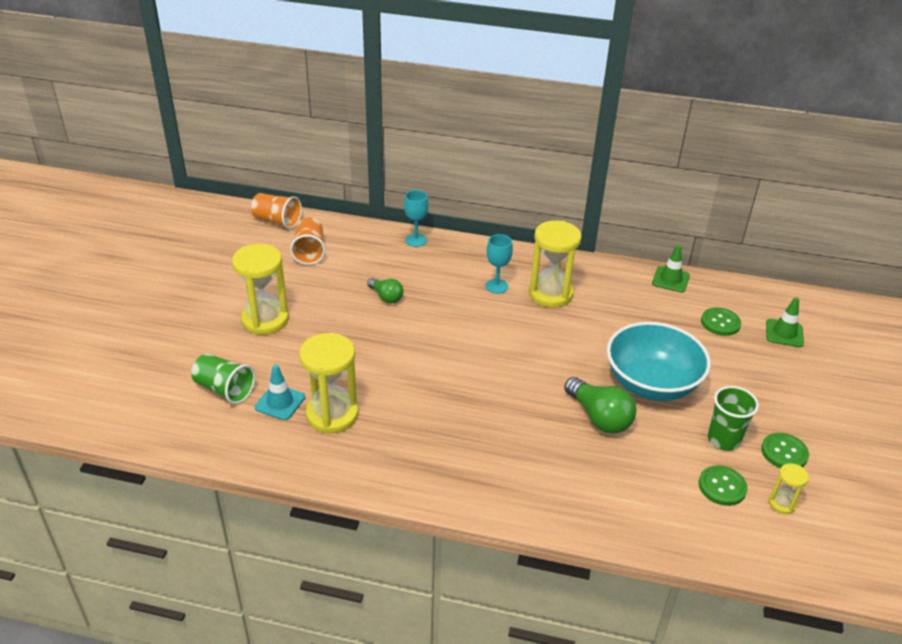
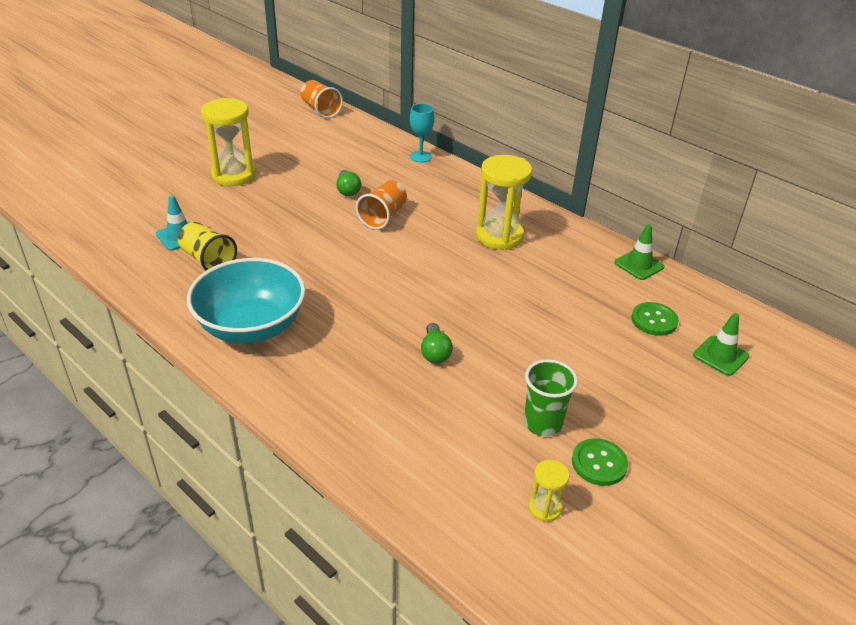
camera: 30 degrees right, 0 degrees up
(224, 389) = (150, 212): green cup -> none
(309, 252) = (322, 138): orange cup -> orange cup (383, 216)
(332, 415) = (208, 260): yellow hourglass -> yellow cup
(496, 286) = (454, 214): turquoise goblet -> none
(599, 417) = (435, 352): green light bulb -> green light bulb, size x0.61
(651, 384) = (519, 345): turquoise bowl -> turquoise bowl (251, 326)
(722, 487) = (495, 463): green button -> none

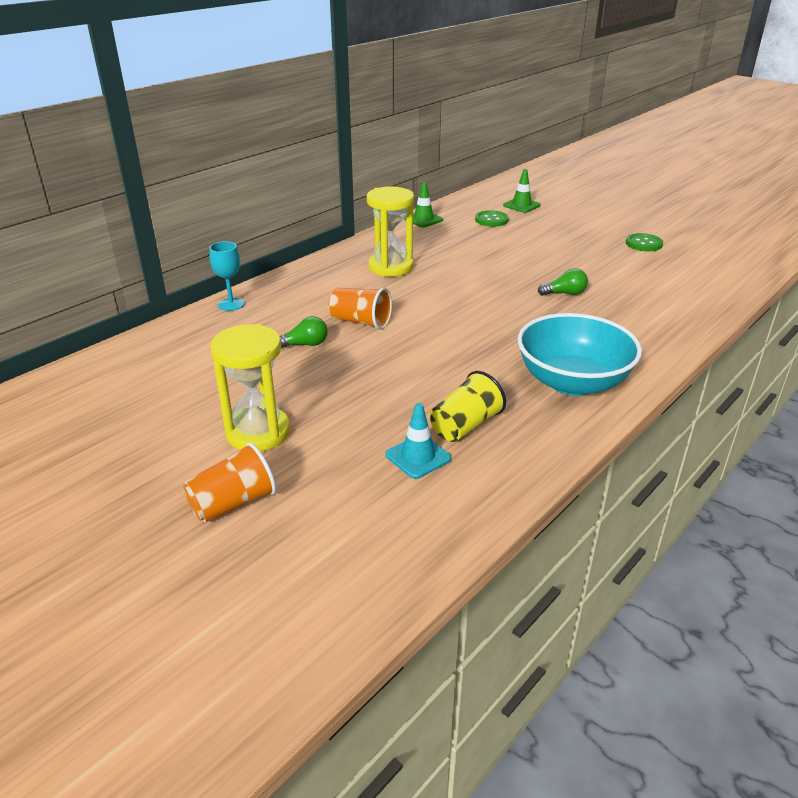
camera: 90 degrees left, 5 degrees down
(321, 110) = (73, 377): orange cup -> orange cup (233, 503)
(543, 423) = (619, 258): green cup -> none
(544, 508) = (693, 260): yellow hourglass -> none

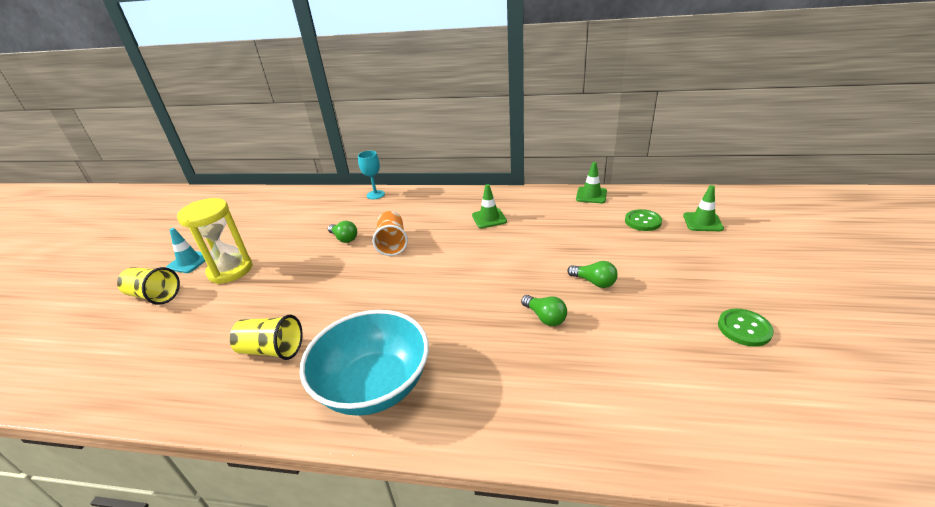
camera: 60 degrees right, 0 degrees up
(233, 503) = (154, 296): orange cup -> yellow cup
(390, 267) = (489, 218): yellow hourglass -> green traffic cone
(418, 457) = (221, 344): turquoise traffic cone -> turquoise traffic cone (189, 262)
(544, 263) = (594, 282): none -> green light bulb

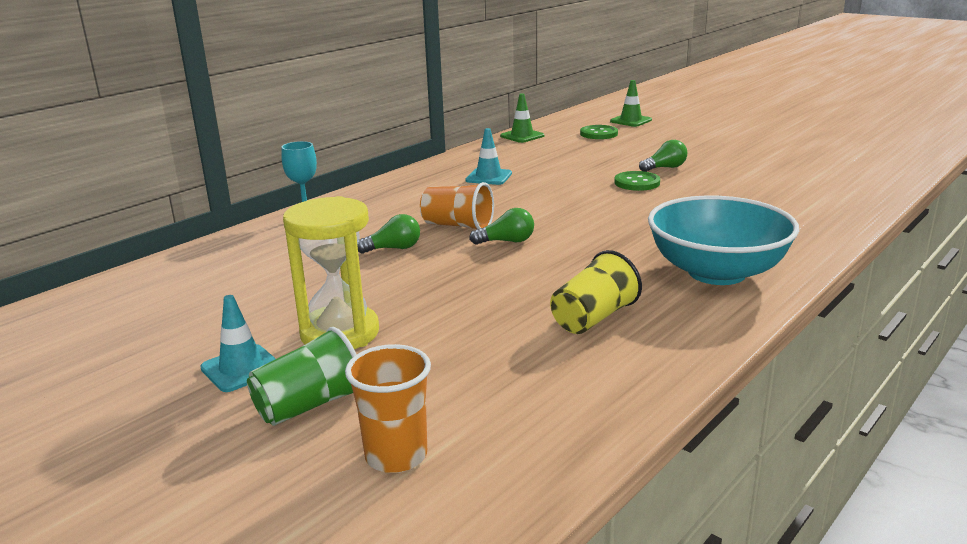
camera: 60 degrees left, 10 degrees down
(105, 341) = (396, 456): none -> orange cup
(154, 296) = (310, 405): yellow cup -> green cup
(489, 218) = (489, 177): green traffic cone -> turquoise traffic cone
(545, 317) = (692, 193): green light bulb -> green light bulb (506, 241)
(744, 328) = (774, 148): green button -> green button (637, 183)

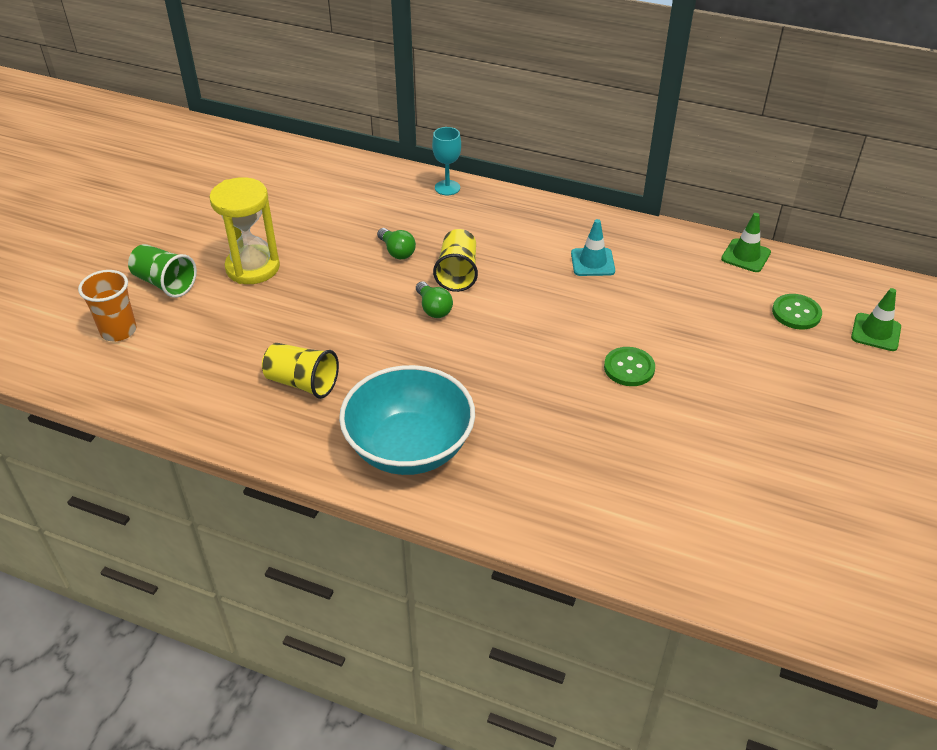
camera: 70 degrees right, 20 degrees up
(241, 368) = (201, 244): turquoise traffic cone -> none
(458, 226) = (457, 273): orange cup -> yellow cup
(665, 168) = (693, 384): green light bulb -> none

